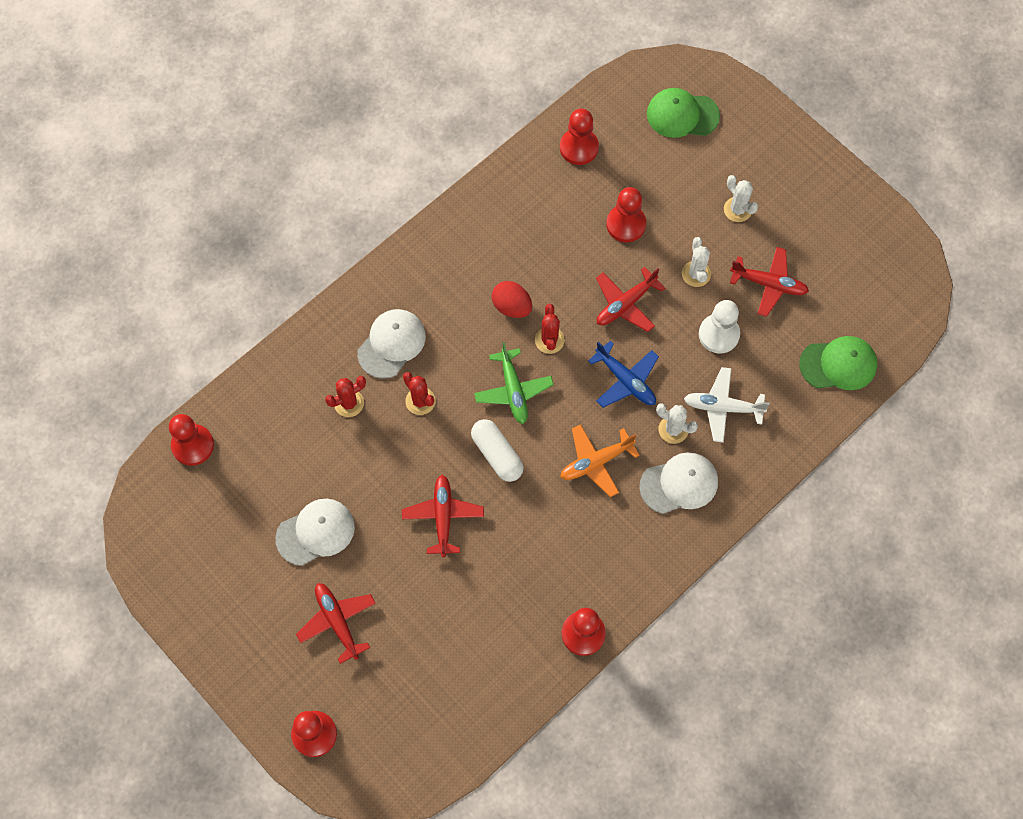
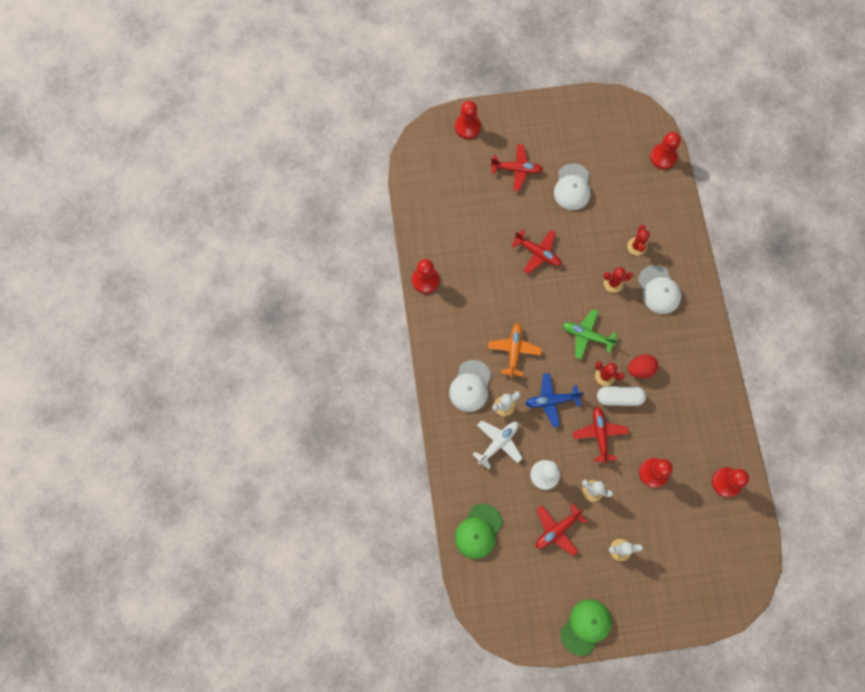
camera: 125 degrees right, 5 degrees up
(497, 454) = (554, 302): white capsule -> white capsule (619, 398)
(682, 115) = (711, 566): green cap -> green cap (586, 626)

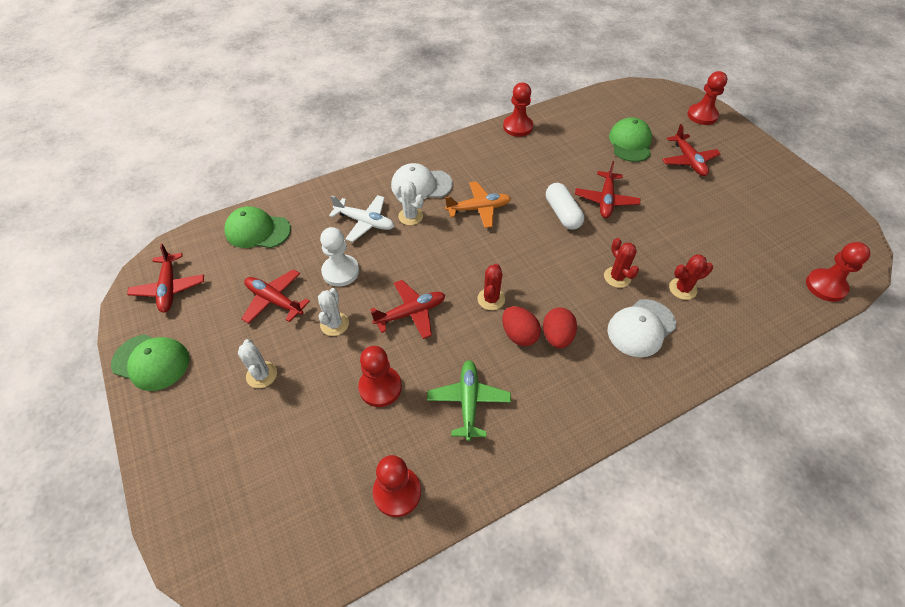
camera: 70 degrees right, 20 degrees down
(480, 201) = (630, 143): none -> green cap
(518, 609) = (169, 288): none -> red plane
(551, 401) = (435, 255): blue plane -> none
(572, 187) = (708, 210): white cap -> none
(586, 336) = (533, 268): green plane -> green plane (468, 401)
(619, 398) = (469, 321): white capsule -> white capsule (562, 213)
(649, 346) = (557, 337): none -> red egg

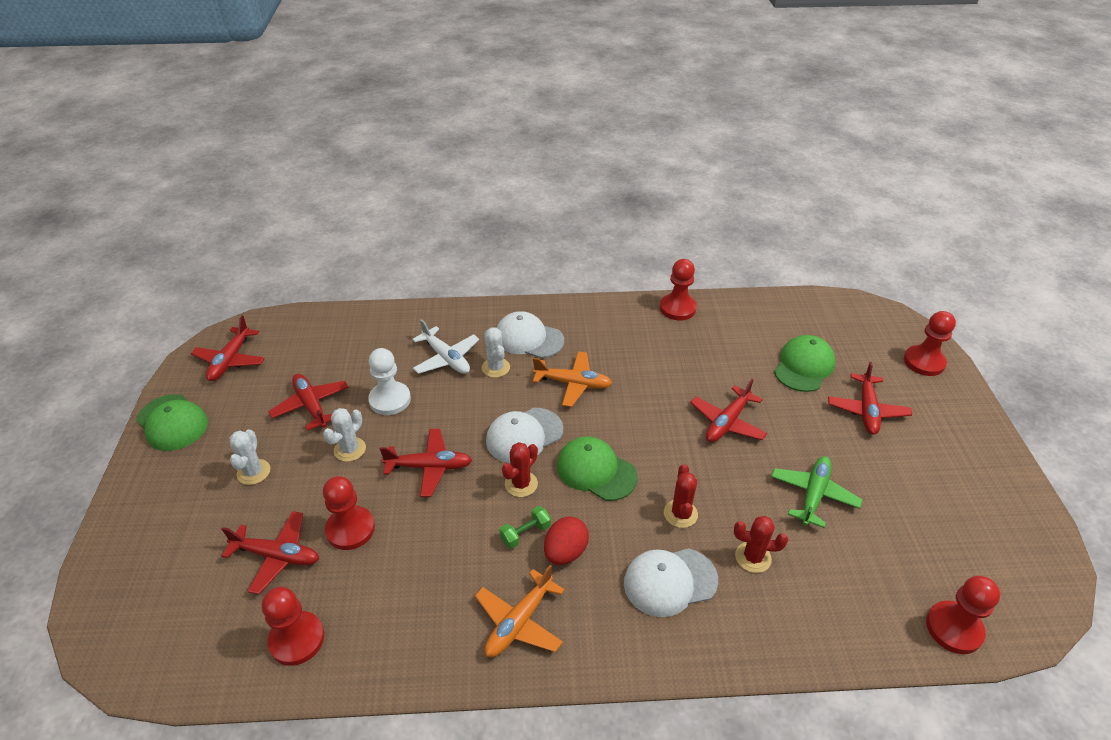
camera: 25 degrees right, 10 degrees down
(257, 231) = (340, 333): green cap -> green cap (596, 471)
(332, 434) = (277, 556): none -> red plane
(468, 261) = (524, 435): none -> white cap
(468, 401) = (425, 581): green plane -> green plane (813, 495)
(519, 335) = (525, 533): red egg -> green dumbbell
(558, 401) = (519, 622): none -> orange plane
(562, 213) = (664, 420): white capsule -> none

